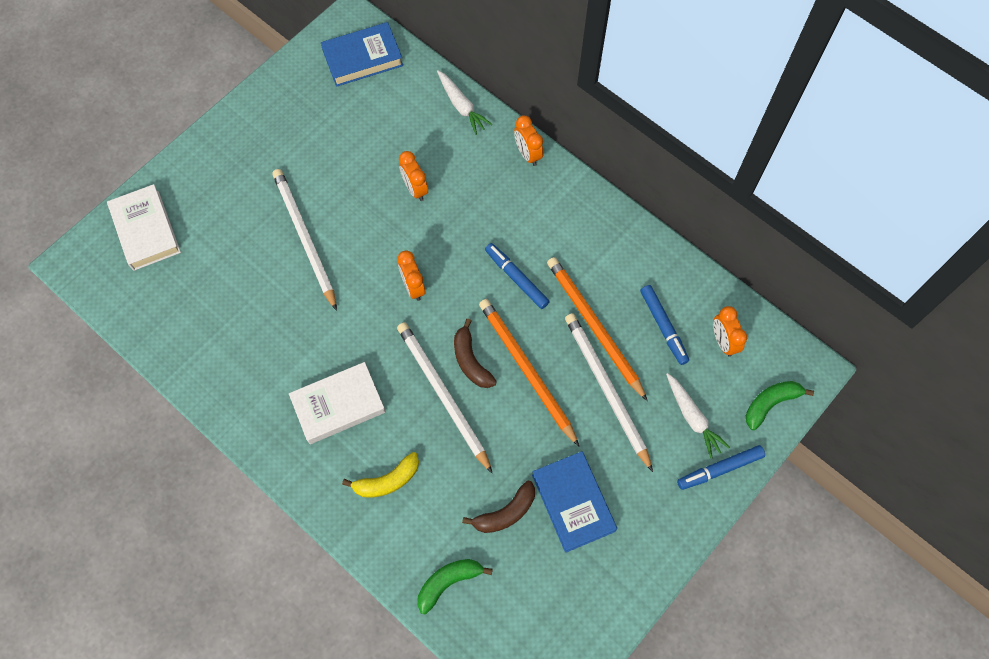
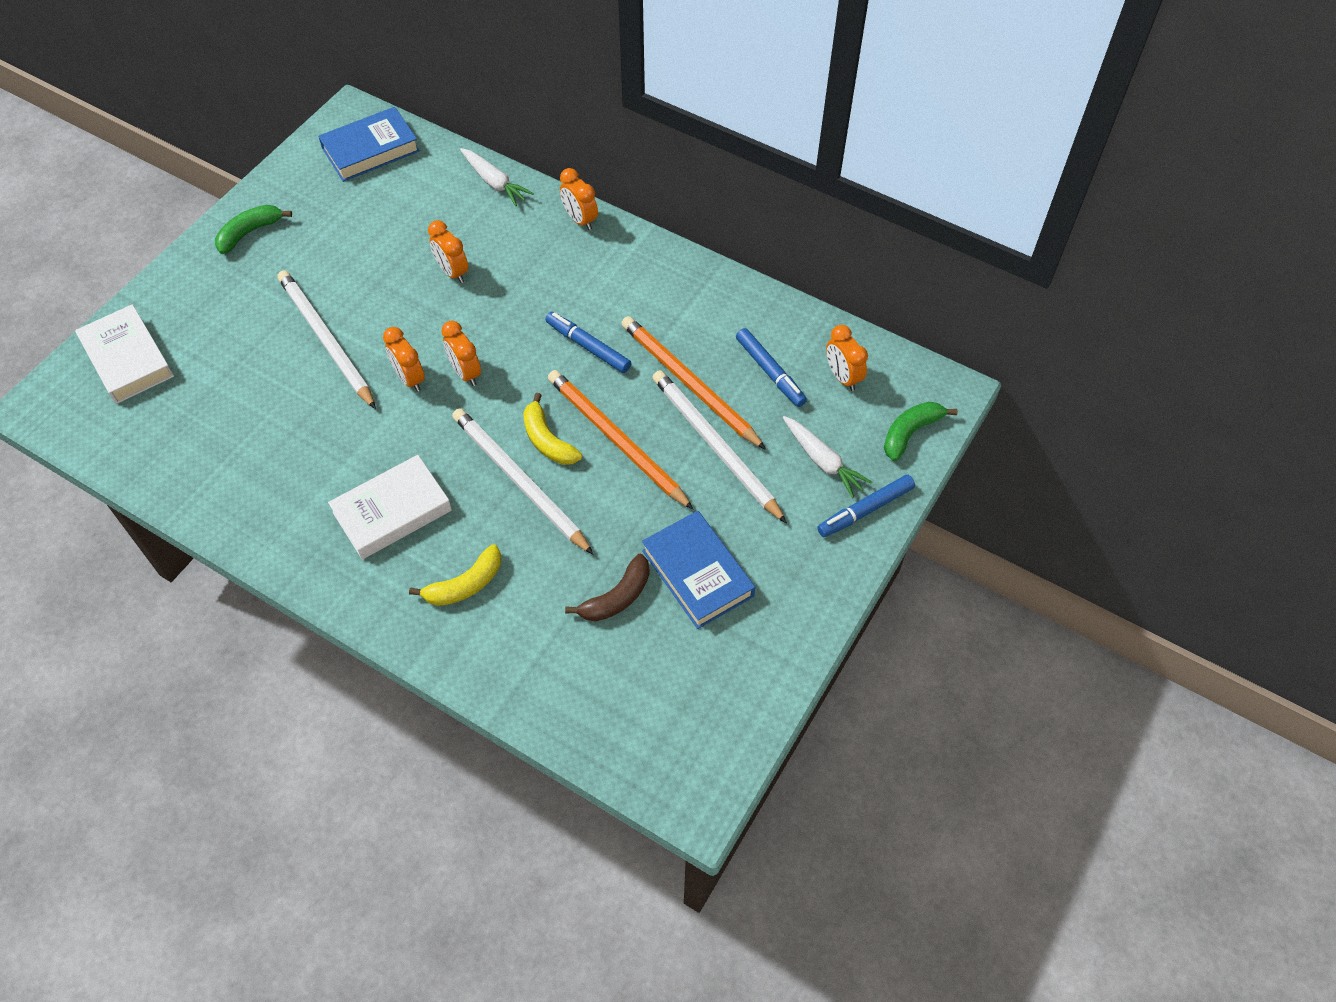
camera: 10 degrees left, 10 degrees down
(367, 285) = (409, 378): none -> orange clock
(448, 582) = (559, 686): green banana -> green banana (249, 233)
(471, 361) = (547, 440): brown banana -> yellow banana

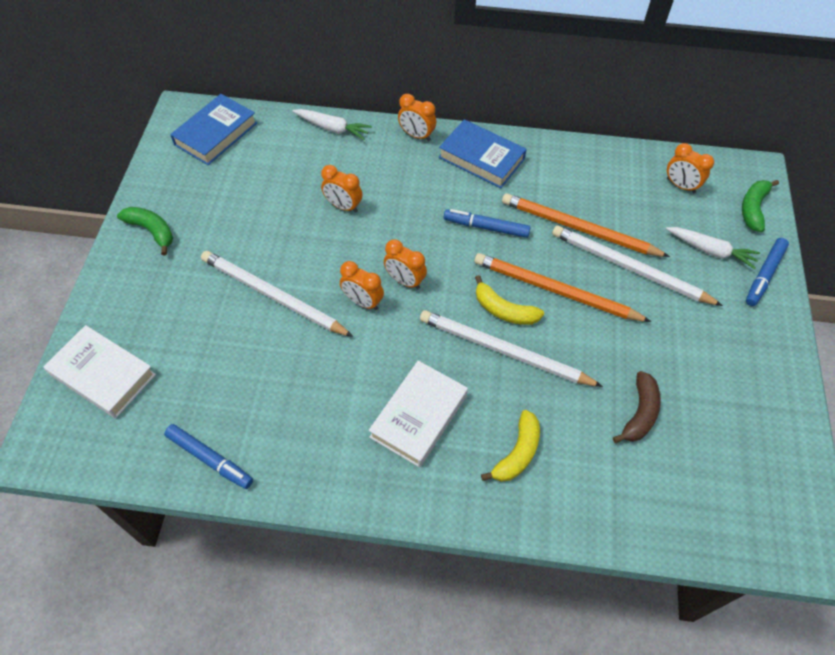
camera: 25 degrees left, 0 degrees up
(249, 233) = (152, 231): green banana -> green banana turned 105 degrees clockwise
(697, 573) = (684, 369): blue book -> blue book (481, 158)
(770, 372) = (629, 200): blue marker -> blue marker (210, 459)

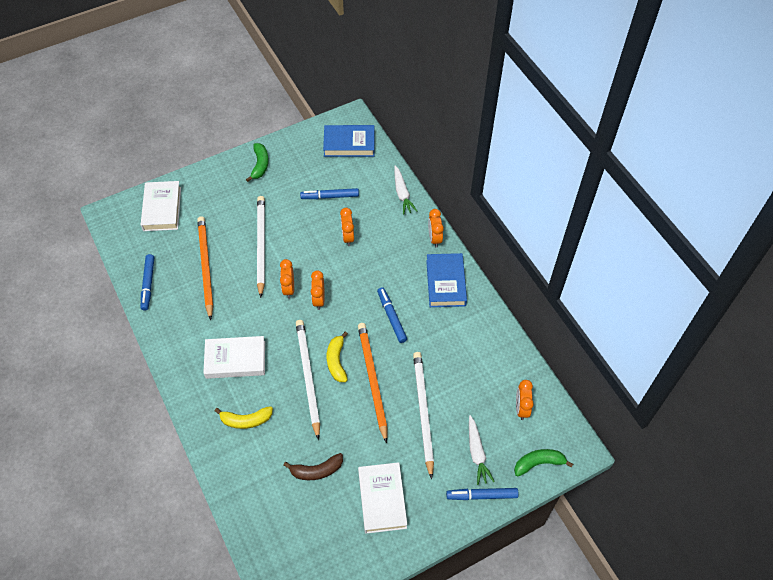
camera: 55 degrees right, 0 degrees up
(270, 191) = (330, 196): none -> blue marker
(578, 228) = (432, 367): orange pencil -> orange pencil (205, 266)
(717, 368) = (382, 499): none -> white book

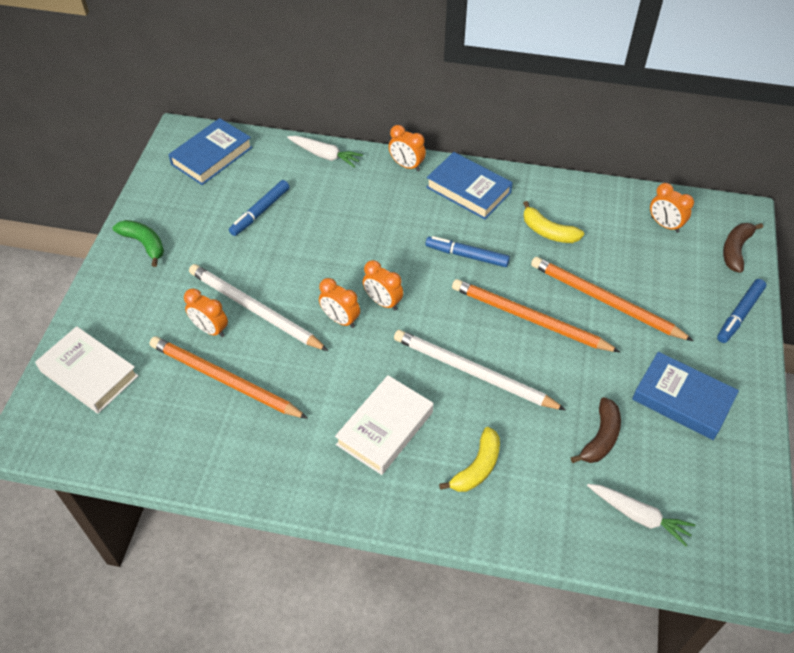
camera: 50 degrees left, 5 degrees down
(148, 284) = (183, 455): blue marker -> none
(336, 361) = (477, 334): yellow banana -> yellow banana (548, 231)
(347, 237) = (329, 229): orange clock -> orange clock (210, 329)
(382, 499) = (682, 399): white book -> blue book
(423, 412) = (605, 301): white pencil -> orange pencil
(477, 453) = (688, 288): white carrot -> white carrot (638, 516)
(538, 463) = (735, 250): green banana -> brown banana

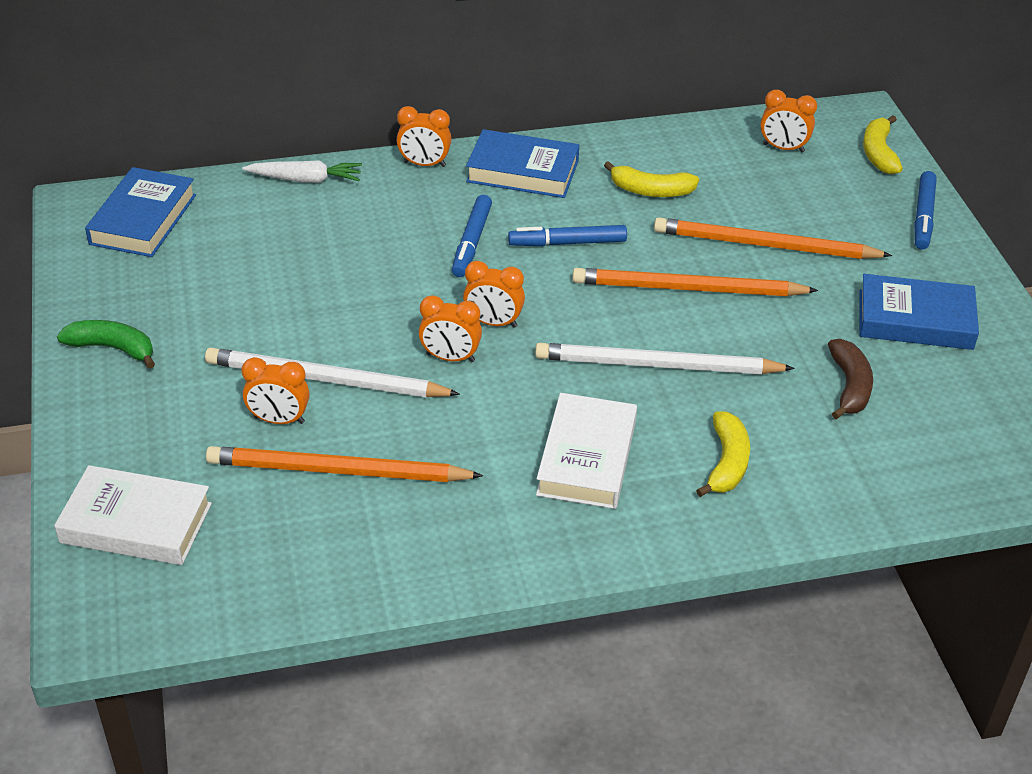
camera: 25 degrees left, 10 degrees down
(260, 212) = (258, 267): blue marker -> blue marker (471, 242)
(638, 516) = (941, 451): white carrot -> none
(735, 250) = (878, 153): brown banana -> yellow banana

